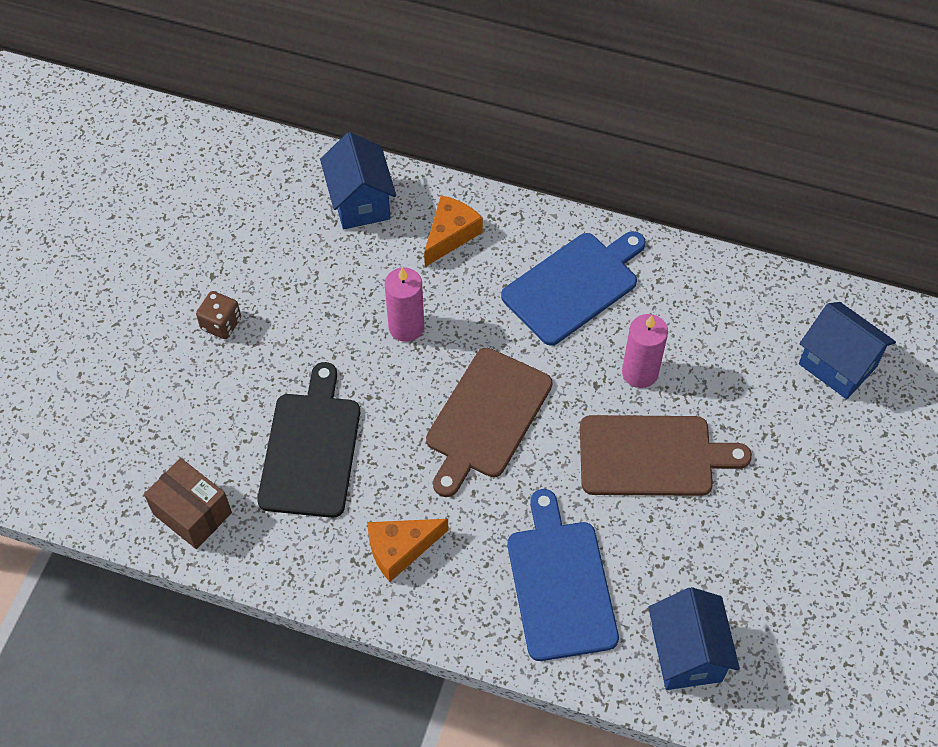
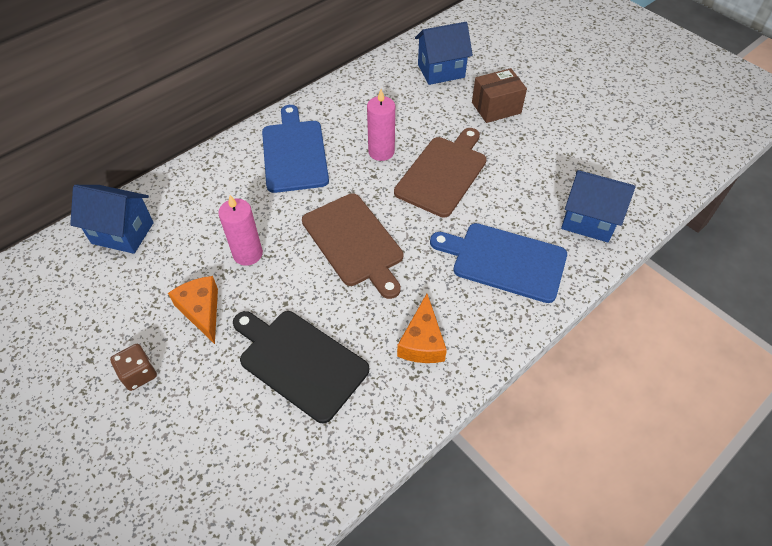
camera: 60 degrees left, 5 degrees down
(192, 513) = (294, 480): brown box -> brown box (496, 108)
(450, 235) = (198, 196): orange cheese -> orange cheese (201, 311)

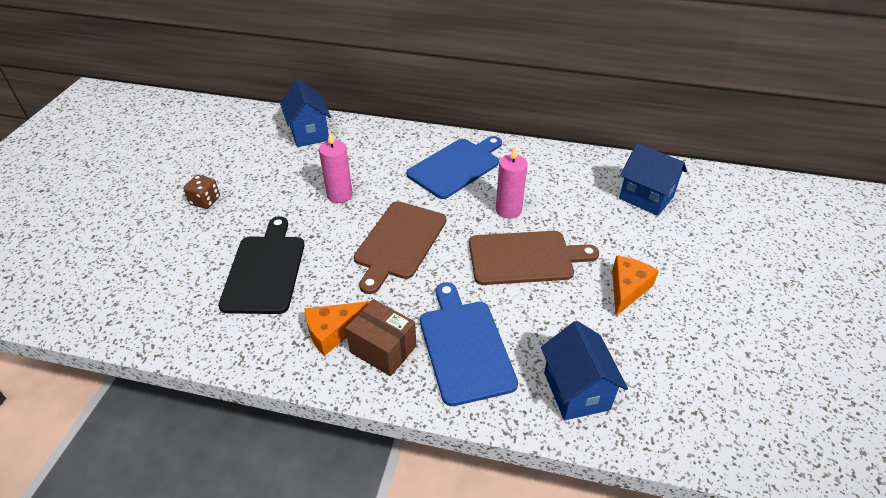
camera: 55 degrees right, 10 degrees down
(201, 311) = (274, 200): orange cheese -> orange cheese (627, 289)
(496, 108) = (646, 254): brown box -> brown box (383, 349)

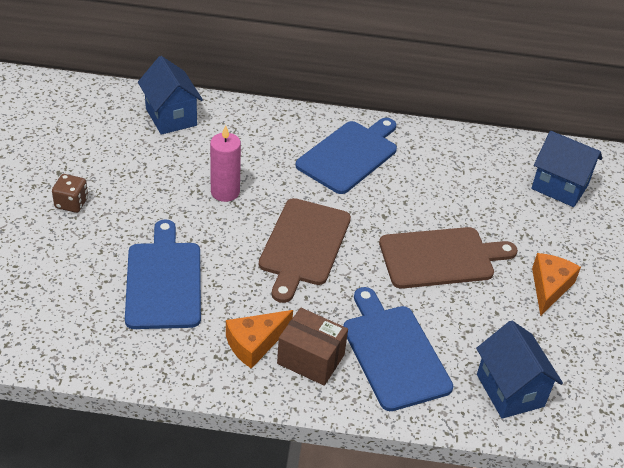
camera: 10 degrees left, 0 degrees up
(265, 270) = (164, 281): black cutting board -> blue cutting board
(508, 210) = (415, 205): pink candle -> none

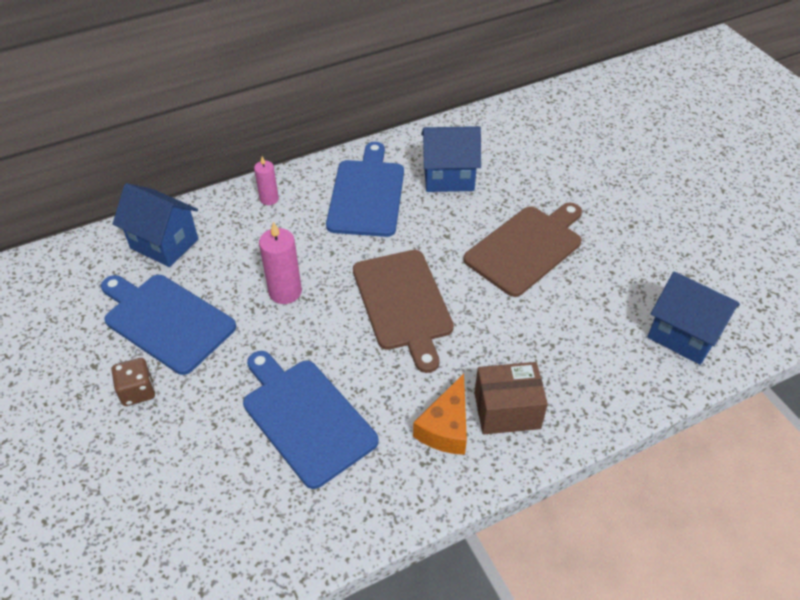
camera: 30 degrees left, 5 degrees up
(272, 122) = (269, 199): none -> pink candle
(394, 353) = (568, 359): blue cutting board -> blue cutting board (166, 321)
(549, 287) = (629, 226): orange cheese -> none
(559, 187) = (559, 134): blue house -> blue house (448, 177)

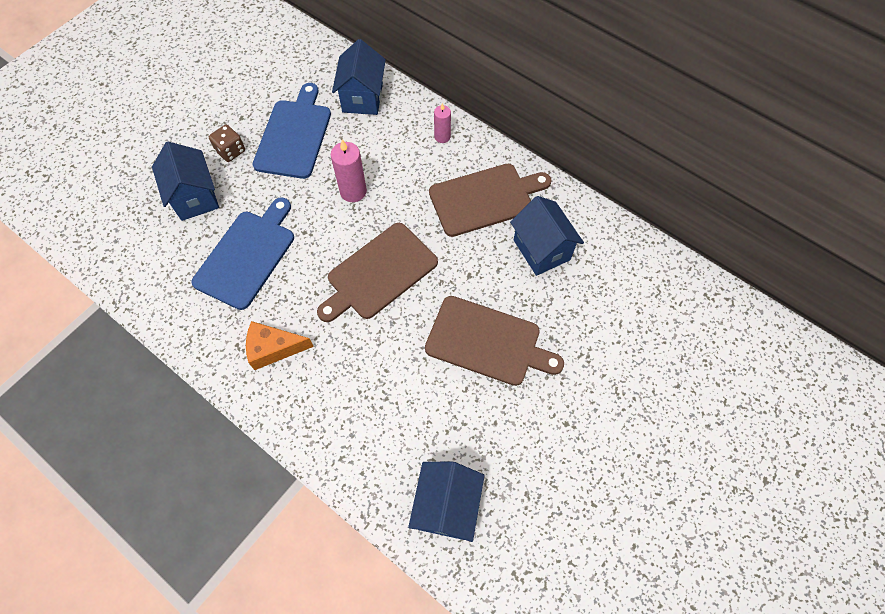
camera: 65 degrees right, 15 degrees up
(180, 451) = (195, 197): none -> blue house
(367, 194) = (485, 199): blue cutting board -> brown cutting board
(507, 410) = (305, 386): brown box -> none

